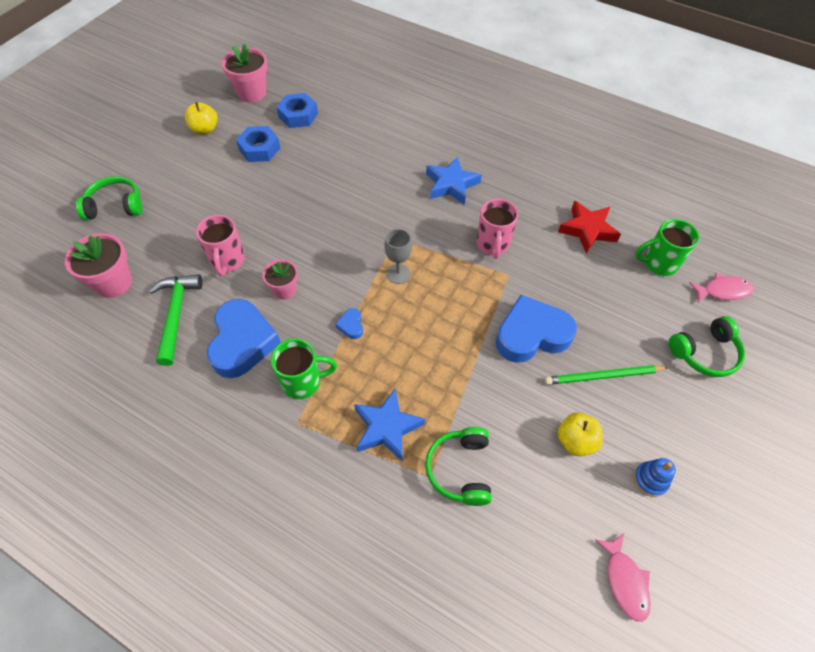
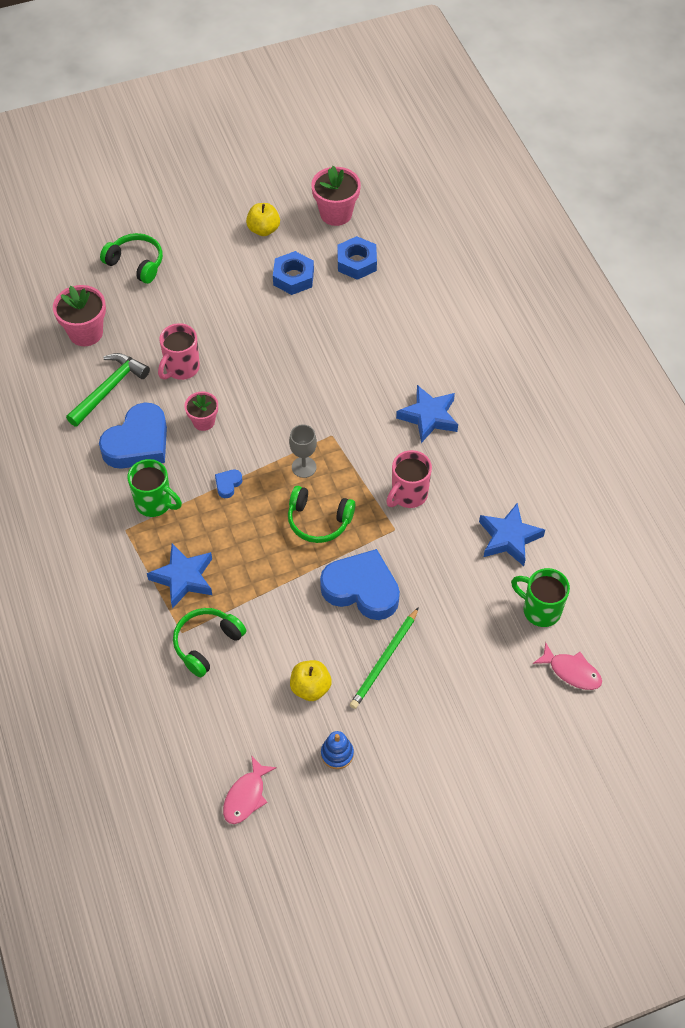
camera: 40 degrees right, 0 degrees up
(587, 230) = (509, 538): red star -> blue star
(603, 376) = (384, 660): green pencil -> green pencil turned 90 degrees counterclockwise
(705, 353) = (491, 705): green headphones -> green headphones (318, 521)

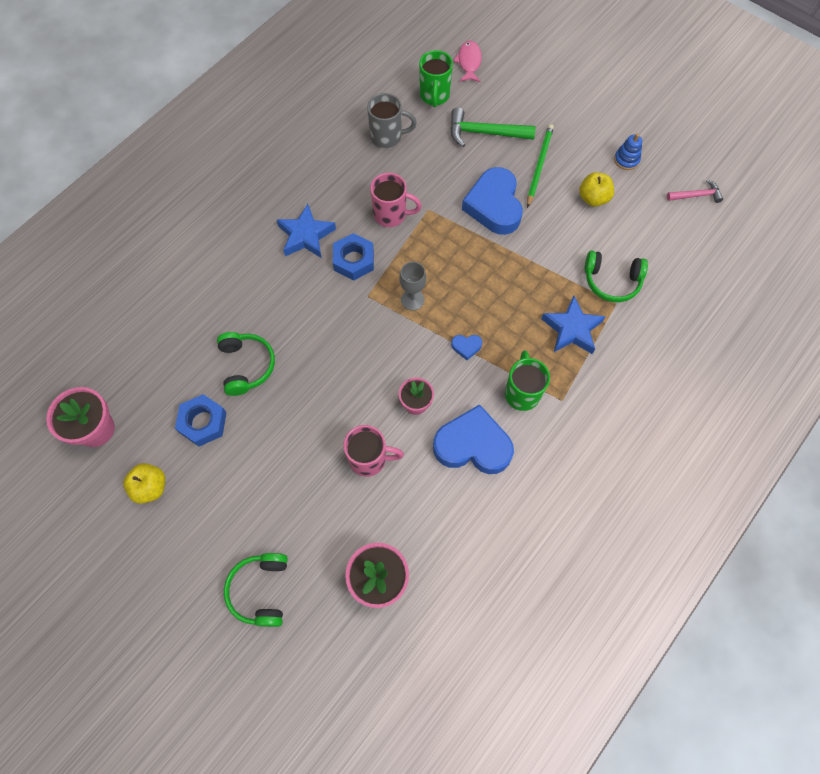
camera: 120 degrees left, 10 degrees up
(109, 388) = (431, 510): green hammer -> green hammer (484, 133)
(246, 796) = (696, 195): pink fish -> pink hammer
(318, 521) = (455, 263): green headphones -> green headphones (247, 366)
(357, 262) = (155, 376): blue nut -> blue nut (354, 260)
(384, 660) = (539, 165): green pencil -> green pencil turned 75 degrees counterclockwise
(509, 538) = (387, 137): blue star -> grey mug

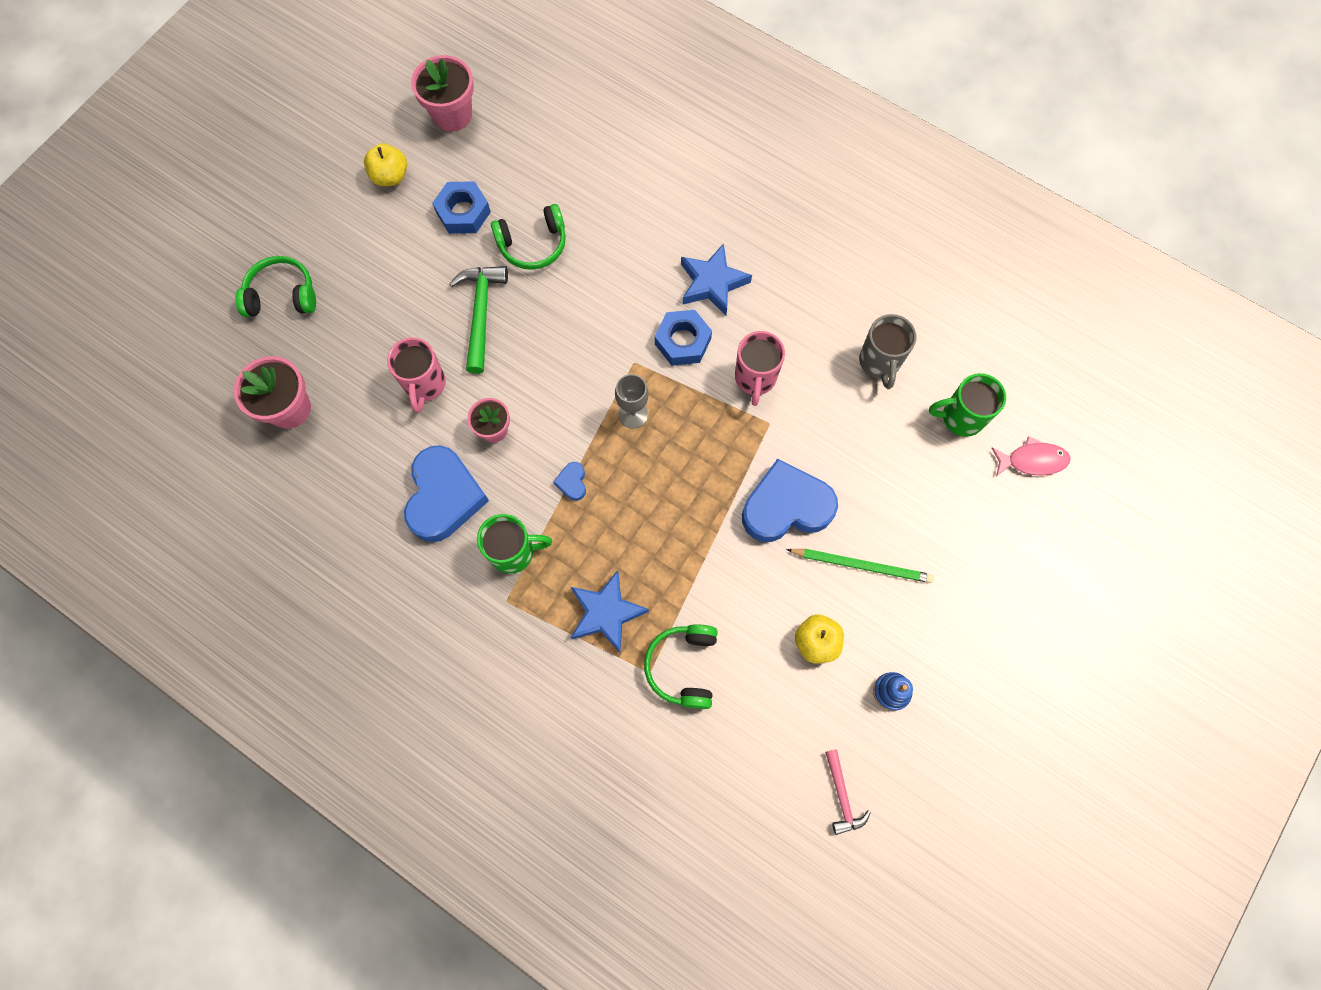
camera: 85 degrees right, 5 degrees up
(484, 133) = (907, 488): green hammer -> green hammer (481, 313)

